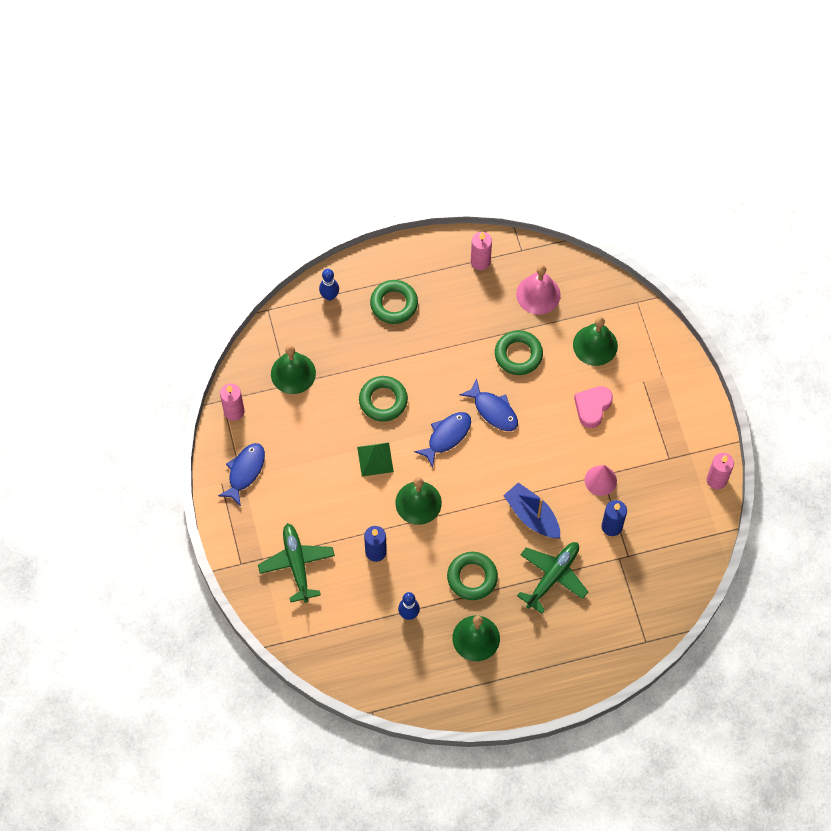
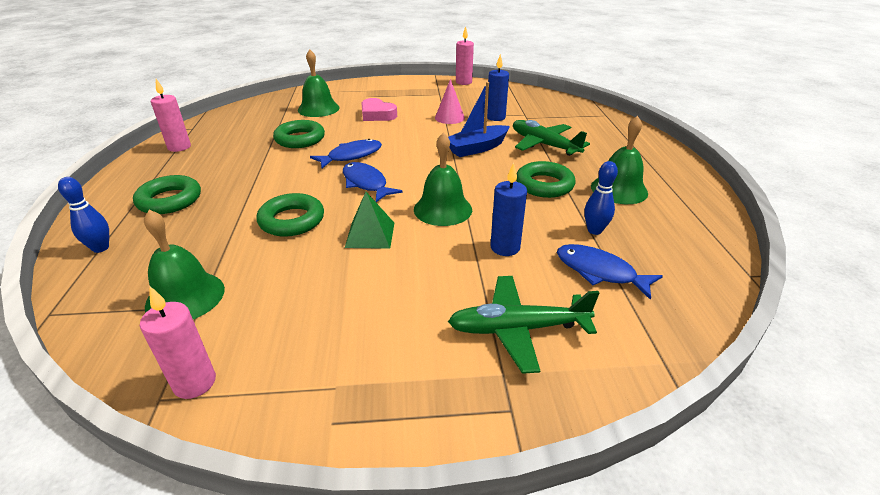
camera: 80 degrees left, 30 degrees down
(245, 471) = (324, 380): blue fish -> blue fish (599, 272)
(538, 294) = (246, 125): pink bell -> none

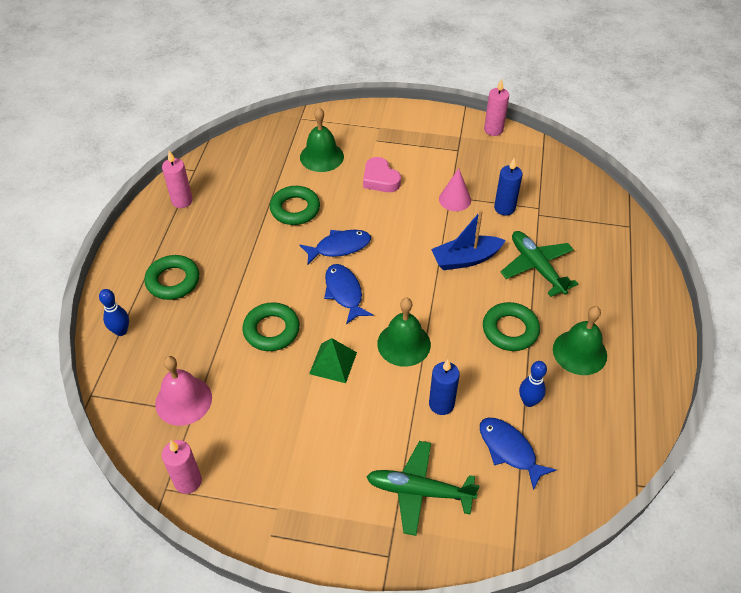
camera: 15 degrees right, 15 degrees up
(185, 297) = (183, 400): green bell -> pink bell

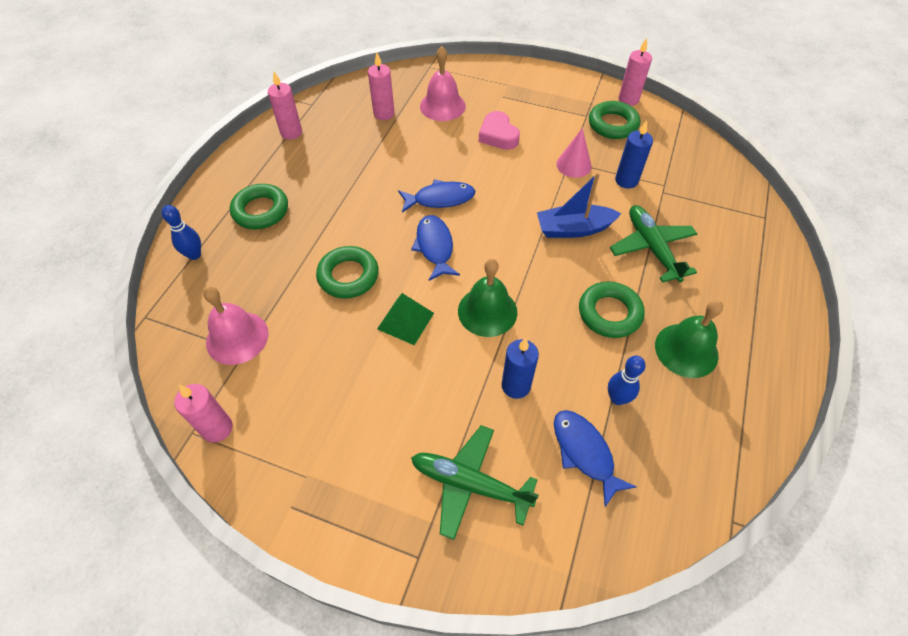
camera: 10 degrees right, 5 degrees up
(267, 171) = (384, 114): none -> pink candle
(295, 209) = (403, 154): green ring -> green ring (613, 124)
(321, 156) = (442, 106): green bell -> pink bell

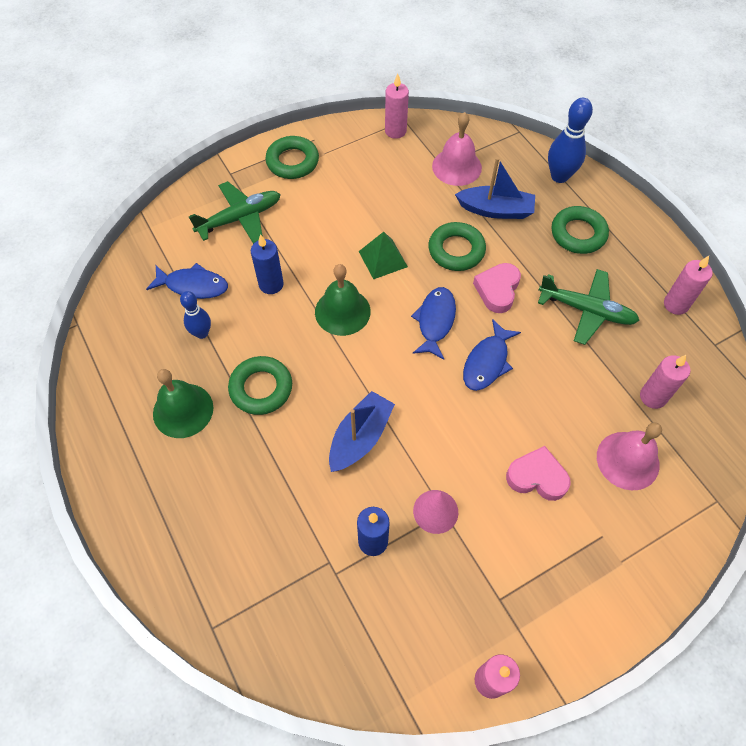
camera: 130 degrees right, 5 degrees up
(194, 255) = (559, 176): blue bowling pin -> blue bowling pin, size x1.56
(275, 276) = (495, 210): none -> blue boat
(367, 228) = (497, 290): none -> pink heart
(435, 247) = (435, 321): blue fish -> blue fish turned 105 degrees counterclockwise
(613, 124) = (462, 614): green ring -> green ring (292, 161)
(652, 248) = (282, 481): green plane -> green plane (586, 310)

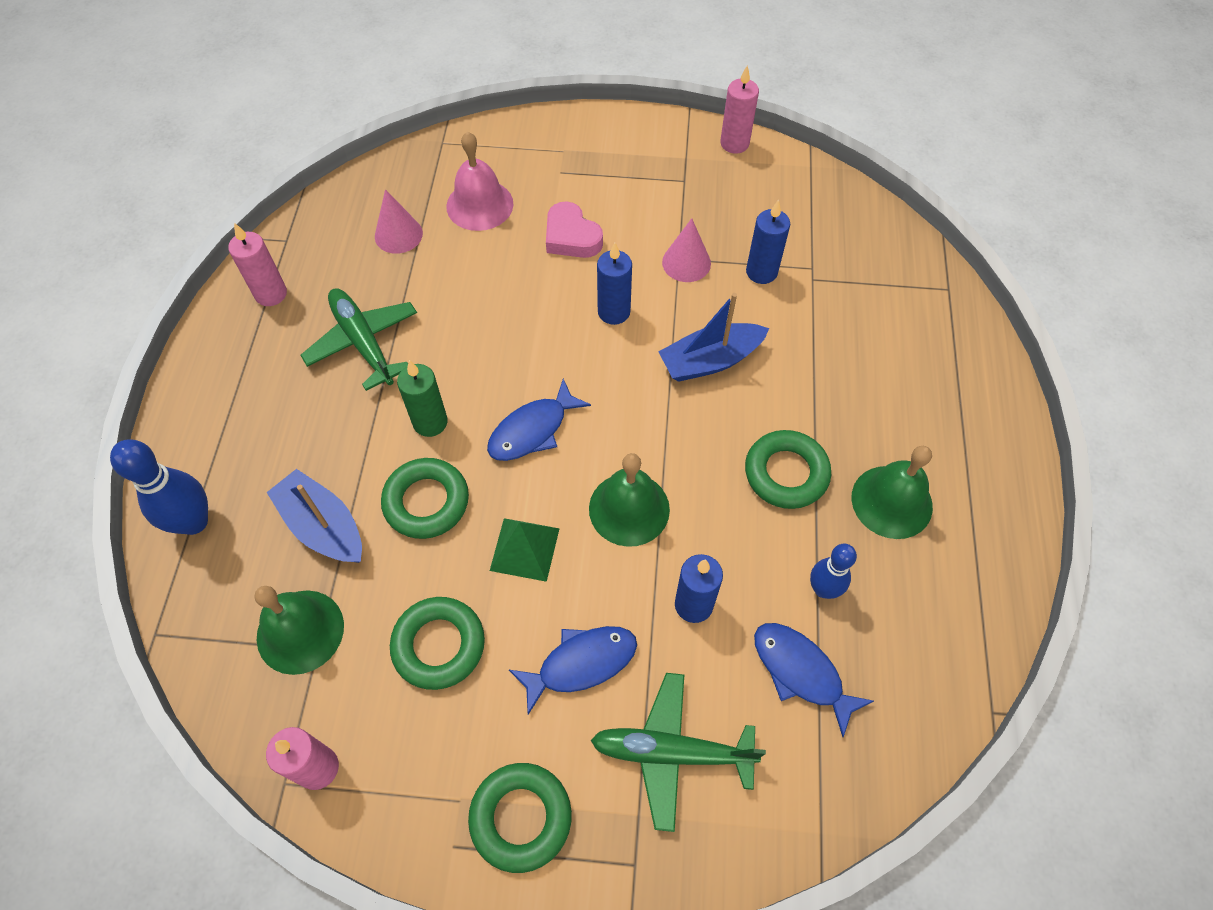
camera: 145 degrees left, 0 degrees up
(454, 433) = (614, 312): none -> blue candle
(456, 167) = (300, 631): pink bell -> green bell
(487, 362) = (519, 355): blue fish -> blue fish (581, 663)
(497, 290) = (430, 422): pink heart -> green candle
(578, 234) = (268, 430): green ring -> green ring (439, 645)
(653, 397) = (398, 234): pink candle -> pink cone

